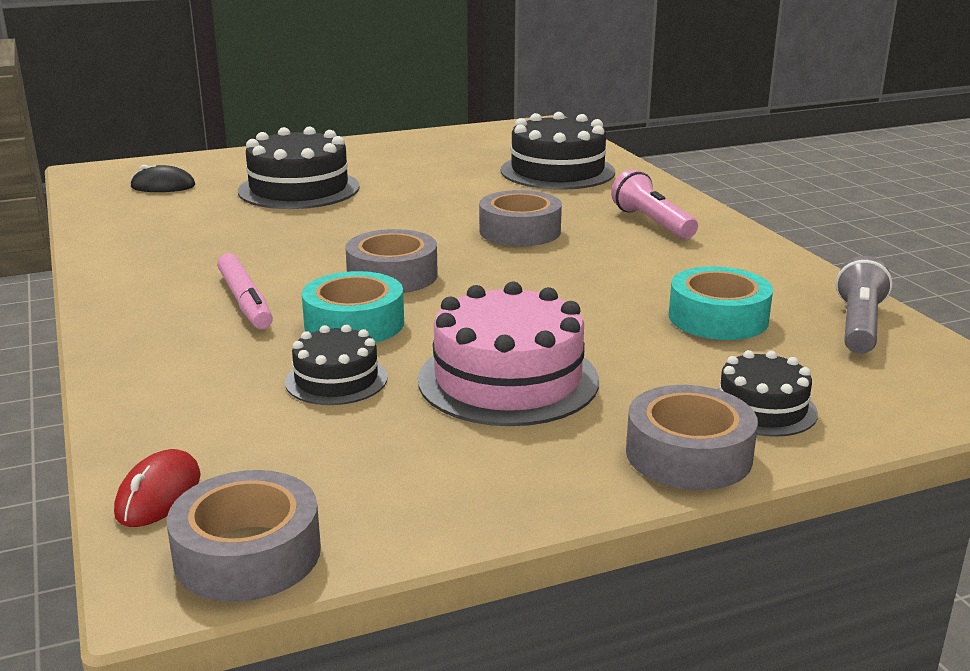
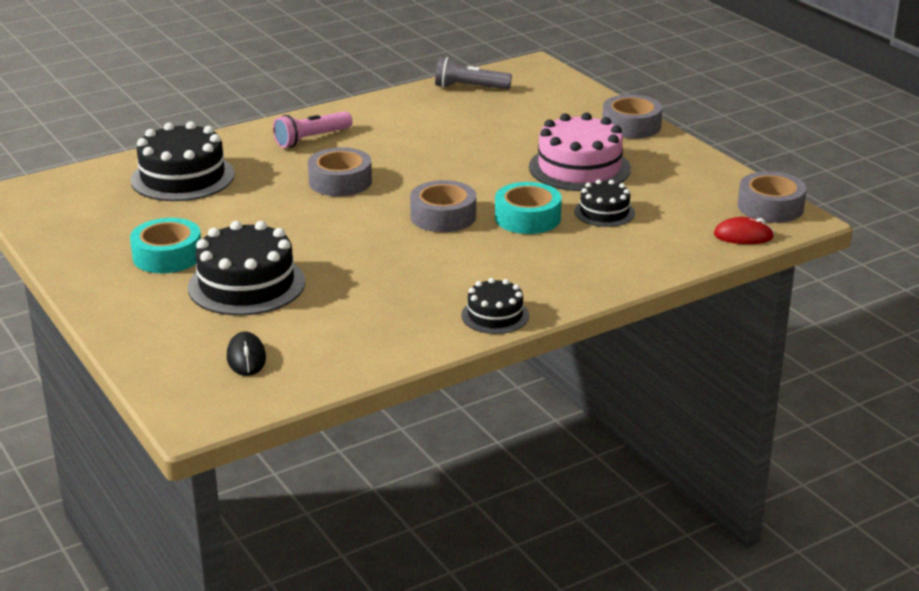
camera: 100 degrees left, 5 degrees up
(245, 301) = (508, 260): pink marker -> none
(718, 318) = (474, 119): turquoise tape -> turquoise tape (167, 256)
(762, 408) = (578, 111): black cake -> black cake (495, 315)

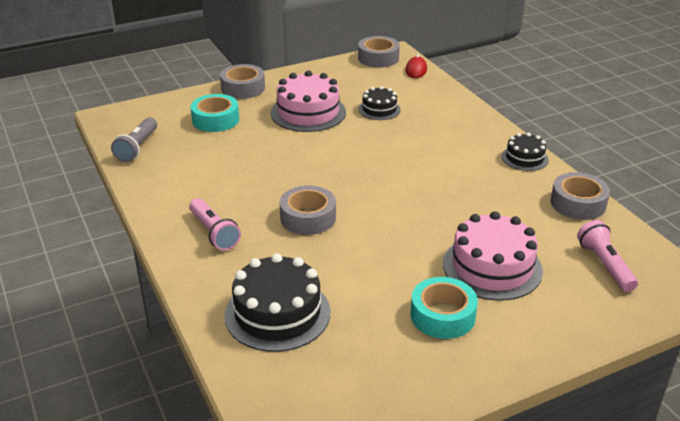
camera: 85 degrees left, 5 degrees up
(246, 284) = (492, 267): black cake -> pink cake
(246, 358) = (605, 265): black mouse -> pink flashlight
(443, 216) = (378, 171): grey tape -> grey tape (578, 203)
(527, 218) = (385, 137): turquoise tape -> turquoise tape (215, 120)

